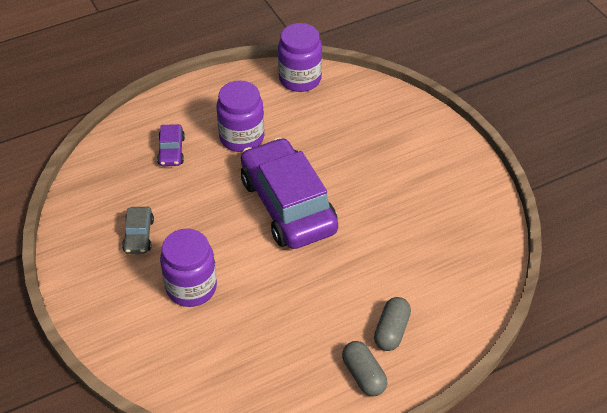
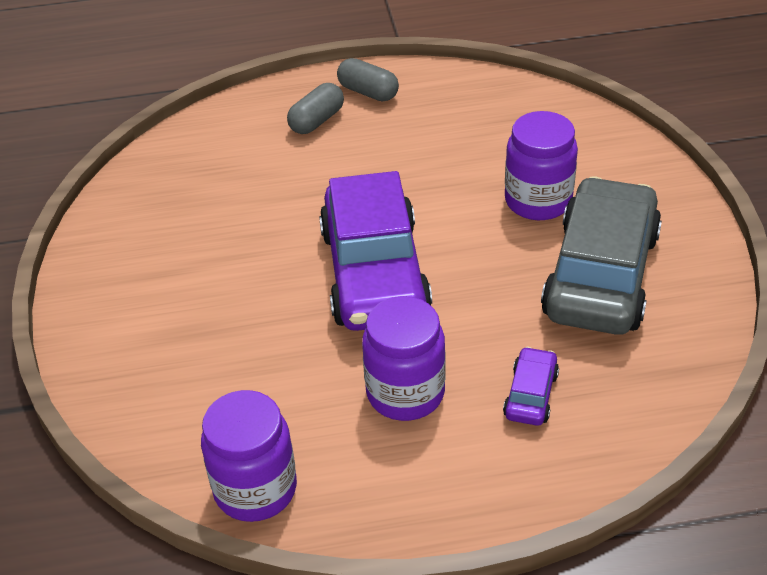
camera: 160 degrees left, 5 degrees down
(138, 235) = (601, 275): grey car -> grey car, size x2.37
(363, 375) = (368, 92): grey capsule -> grey capsule turned 45 degrees counterclockwise

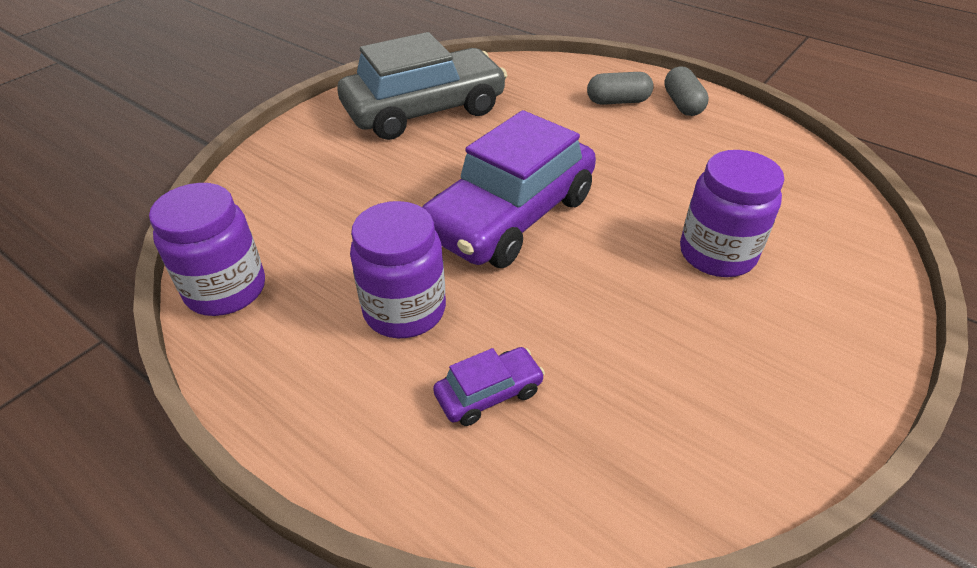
camera: 45 degrees right, 0 degrees up
(601, 275) = (693, 350): grey car -> grey car (424, 110)

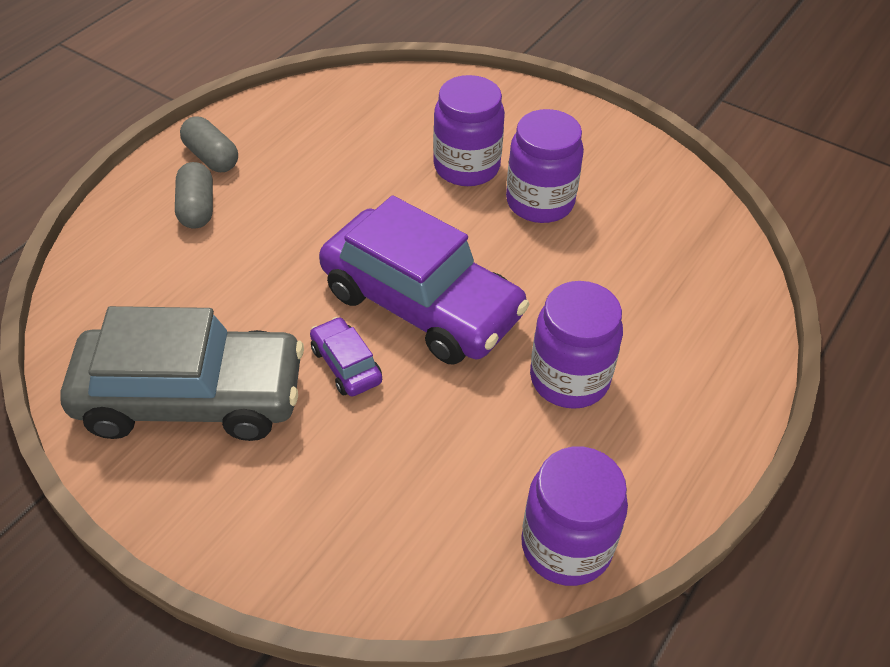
camera: 95 degrees left, 5 degrees up
(424, 110) = (191, 397): grey car -> grey car turned 120 degrees clockwise
(489, 393) = (650, 313): purple car -> purple car (346, 365)
(670, 311) = (540, 202): none -> purple jar
(682, 104) = (211, 157): grey capsule -> grey capsule turned 60 degrees clockwise

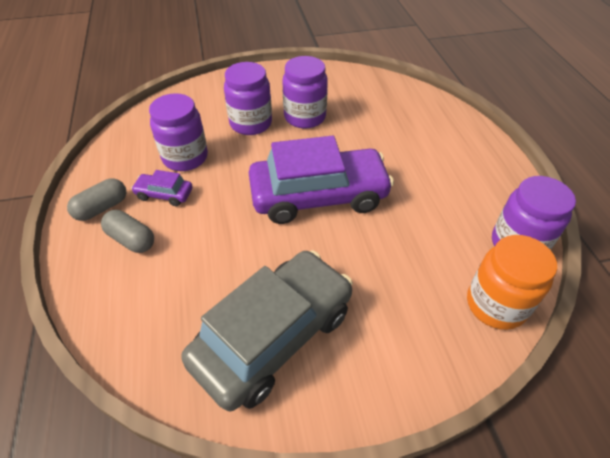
camera: 45 degrees left, 0 degrees up
(211, 157) = (102, 208): grey capsule -> grey capsule turned 45 degrees counterclockwise
(346, 365) = (326, 250): purple car -> purple car (164, 194)
(434, 574) = (495, 304): none -> orange jar
(569, 379) = (421, 178): purple jar -> purple jar (185, 157)

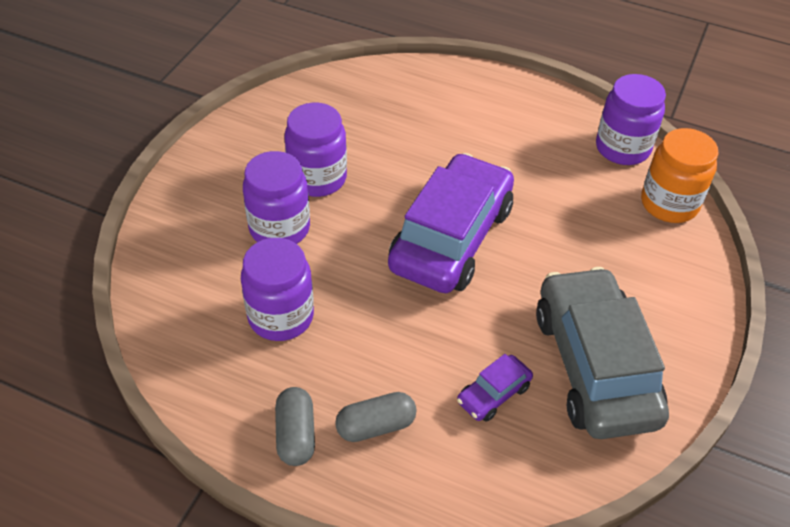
camera: 55 degrees left, 0 degrees up
(164, 194) = (328, 364): purple car -> purple car (493, 394)

